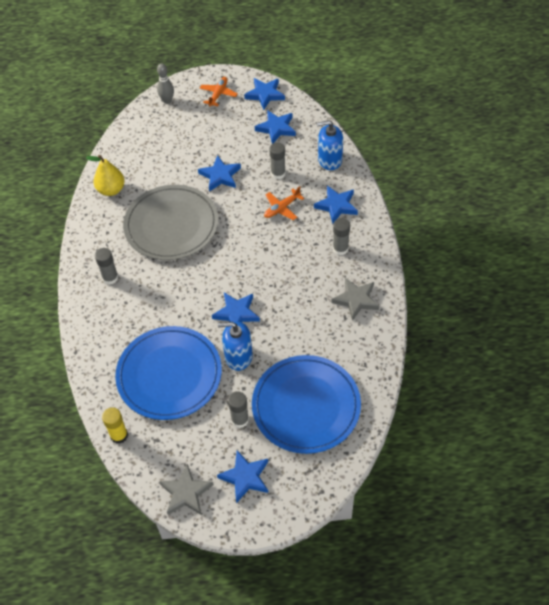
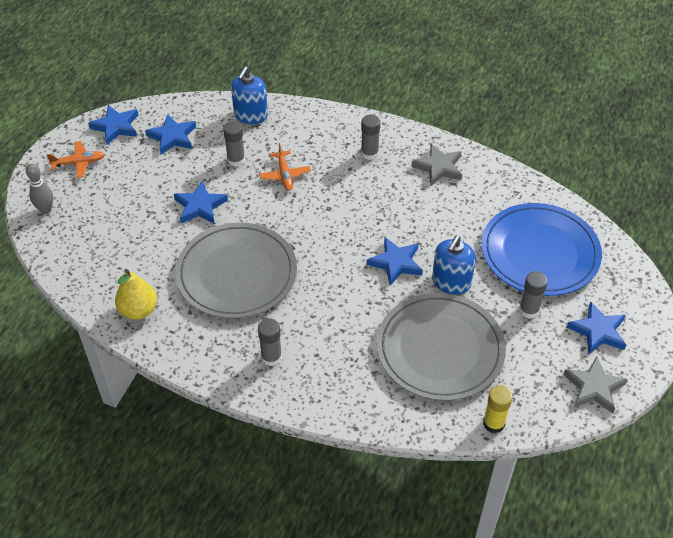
camera: 65 degrees left, 5 degrees down
(169, 375) = (440, 349): blue plate -> grey plate
(218, 94) = (79, 163): orange plane -> orange plane turned 120 degrees clockwise
(336, 206) = (314, 134): blue star -> none

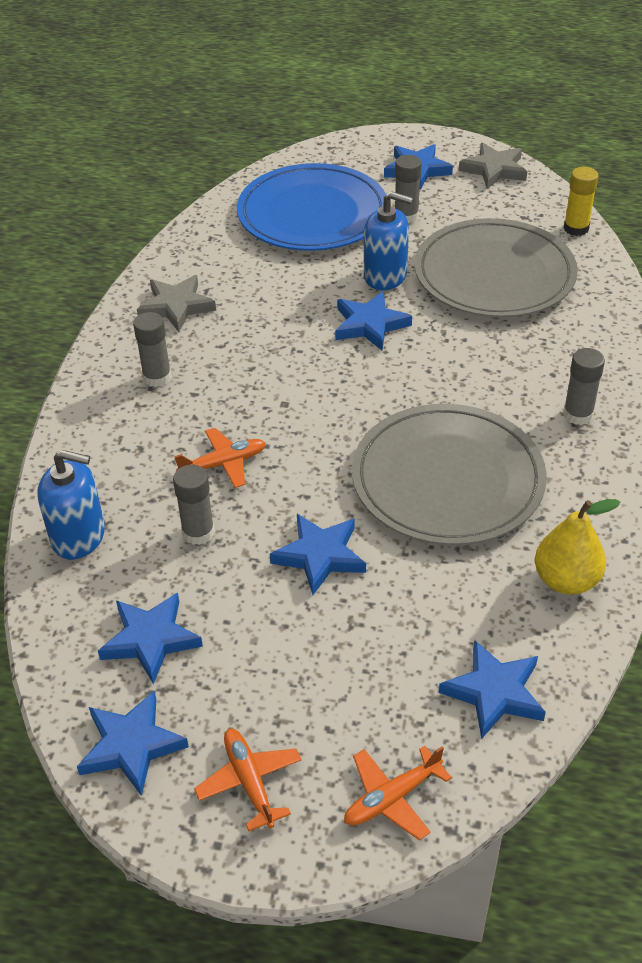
camera: 100 degrees left, 5 degrees down
(46, 209) = (392, 798): grey bowling pin -> orange plane
(82, 260) = (494, 692): none -> blue star

